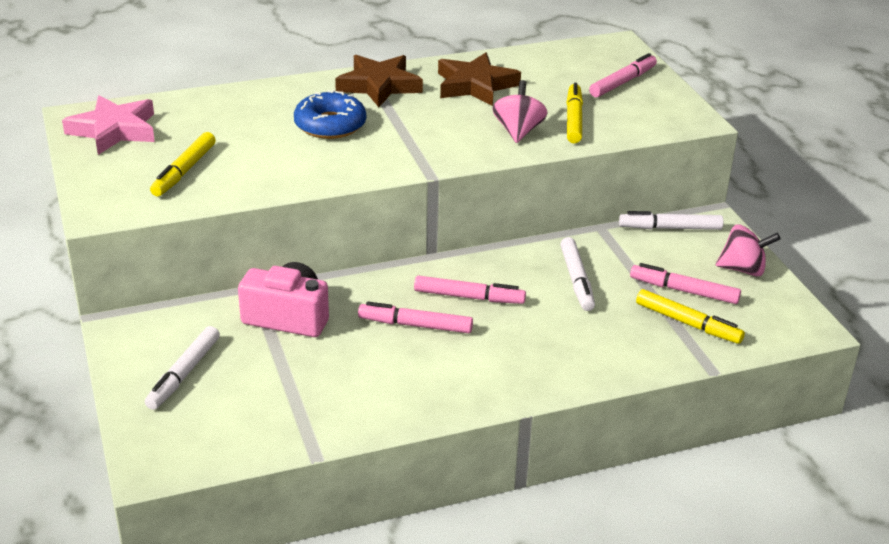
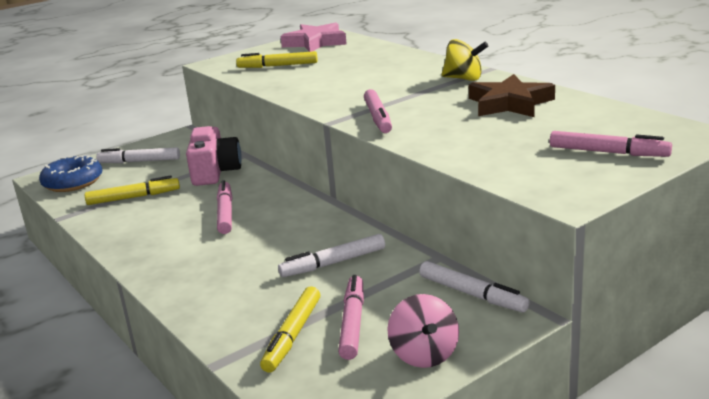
camera: 75 degrees right, 10 degrees down
(330, 125) = (380, 81): blue donut -> blue donut (73, 182)
(379, 85) = (464, 79): brown star -> yellow spinning top
(469, 297) = (276, 224): pink marker -> pink marker (378, 118)
(518, 131) = (441, 133): pink spinning top -> none
(573, 119) = (492, 148): yellow marker -> yellow marker (133, 197)
(670, 228) = (472, 294): white marker -> white marker turned 150 degrees clockwise

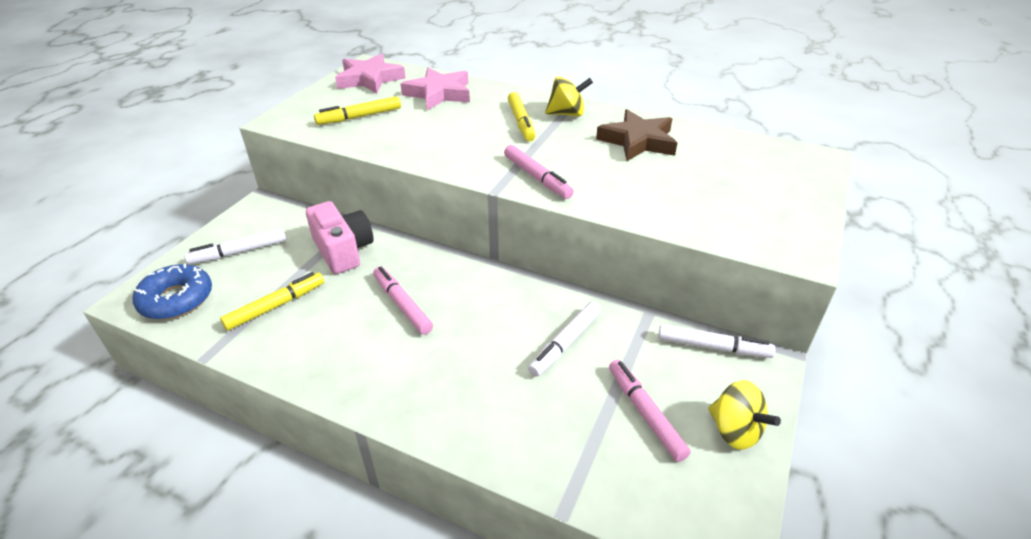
camera: 30 degrees left, 15 degrees up
(293, 335) = (605, 447): yellow marker -> yellow marker (521, 122)
(362, 56) = (439, 93): none -> pink star
(424, 354) = (735, 431): pink spinning top -> yellow spinning top
(608, 152) = (774, 189): pink marker -> none

